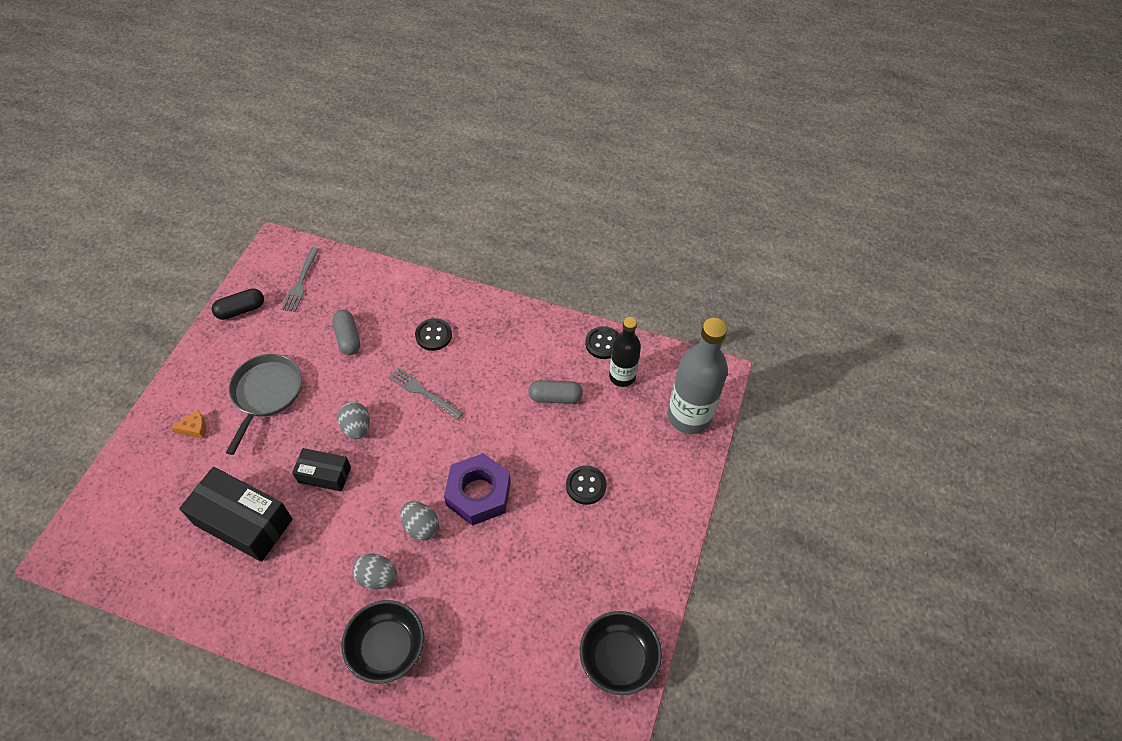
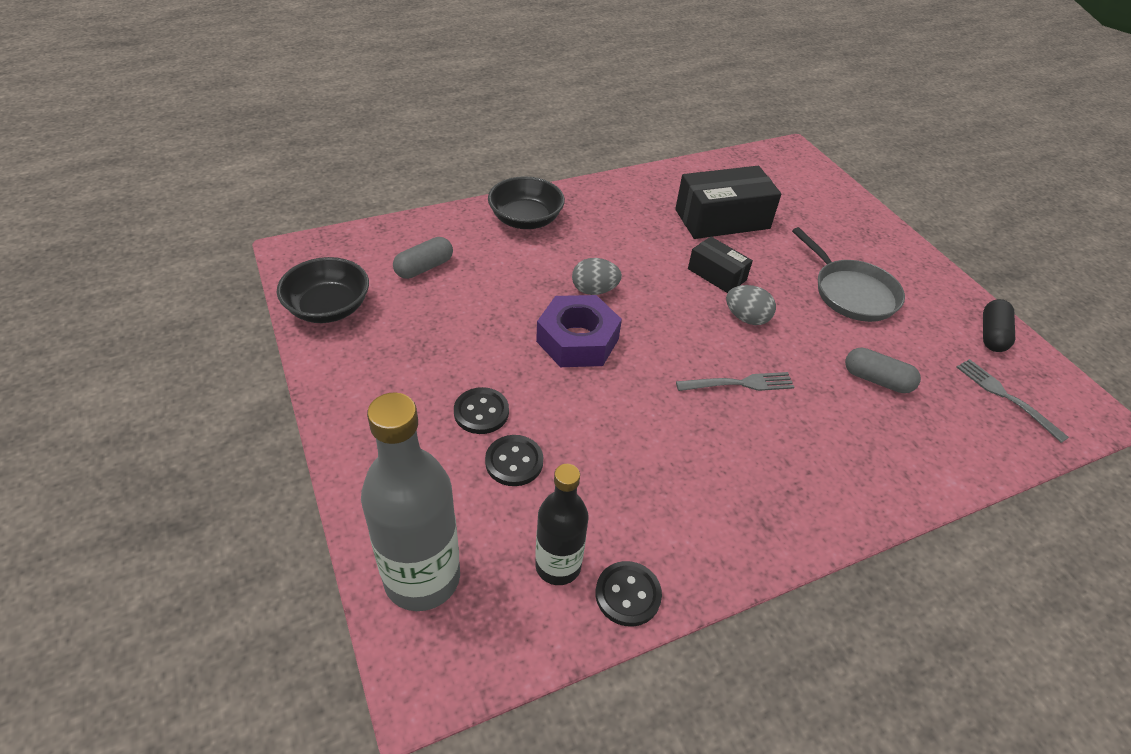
camera: 135 degrees right, 10 degrees down
(194, 428) = (851, 242): orange cheese -> none
(324, 474) = (717, 274): black box -> black box turned 75 degrees clockwise
(377, 577) = (584, 246): grey egg -> none
(433, 335) = (814, 445): black button -> black button (514, 462)
(555, 397) = (608, 477): grey capsule -> grey capsule (424, 268)

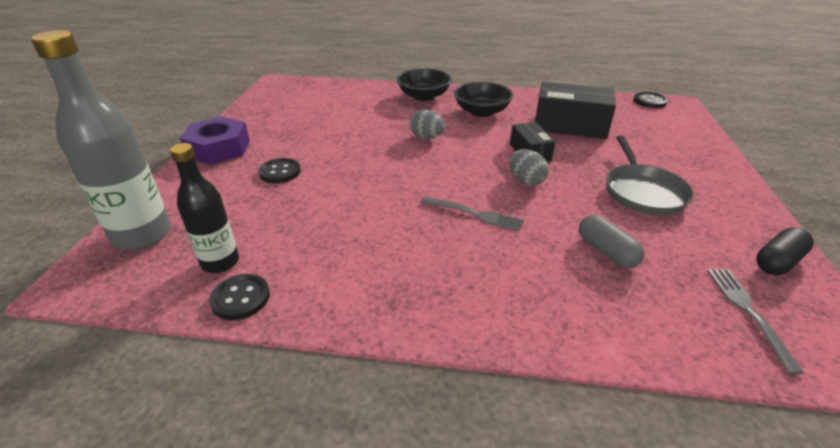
camera: 35 degrees right, 10 degrees down
(328, 308) = (263, 106): black bowl -> black bowl (481, 112)
(424, 268) = (335, 103): grey capsule -> none
(514, 462) = (266, 201): black button -> black button (649, 101)
(577, 340) = (384, 157): purple nut -> purple nut (219, 149)

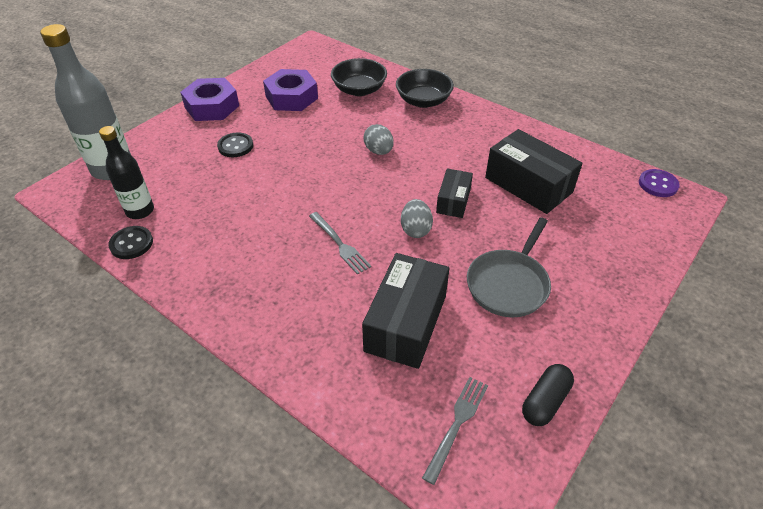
camera: 30 degrees right, 10 degrees up
(299, 122) = (291, 97): none -> purple nut
(481, 112) = (458, 138): black bowl -> black bowl (359, 90)
(606, 252) = (406, 323): grey capsule -> black box
(649, 101) = (658, 184): black button -> purple button
(778, 261) = (545, 401): black capsule -> black capsule turned 45 degrees counterclockwise

